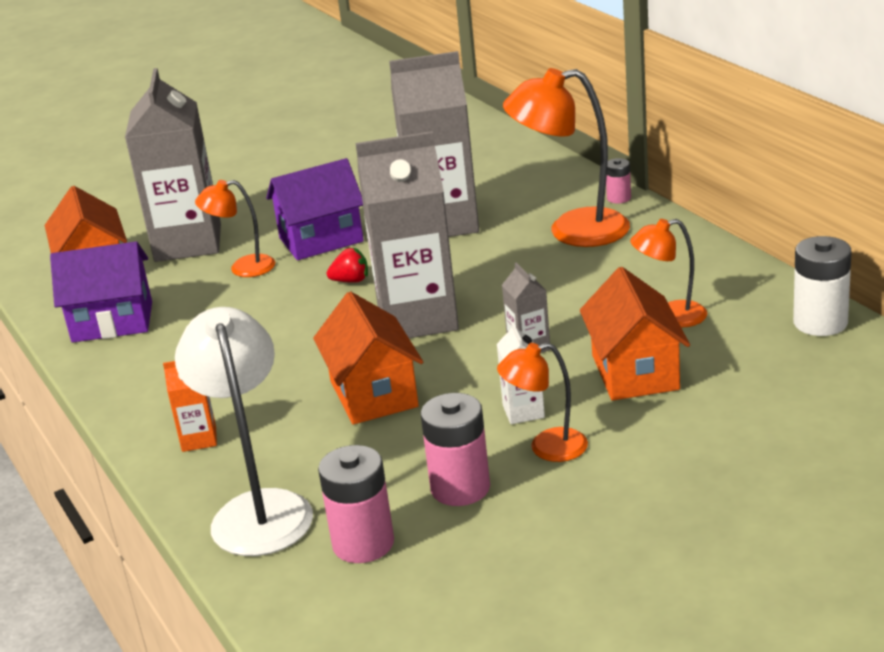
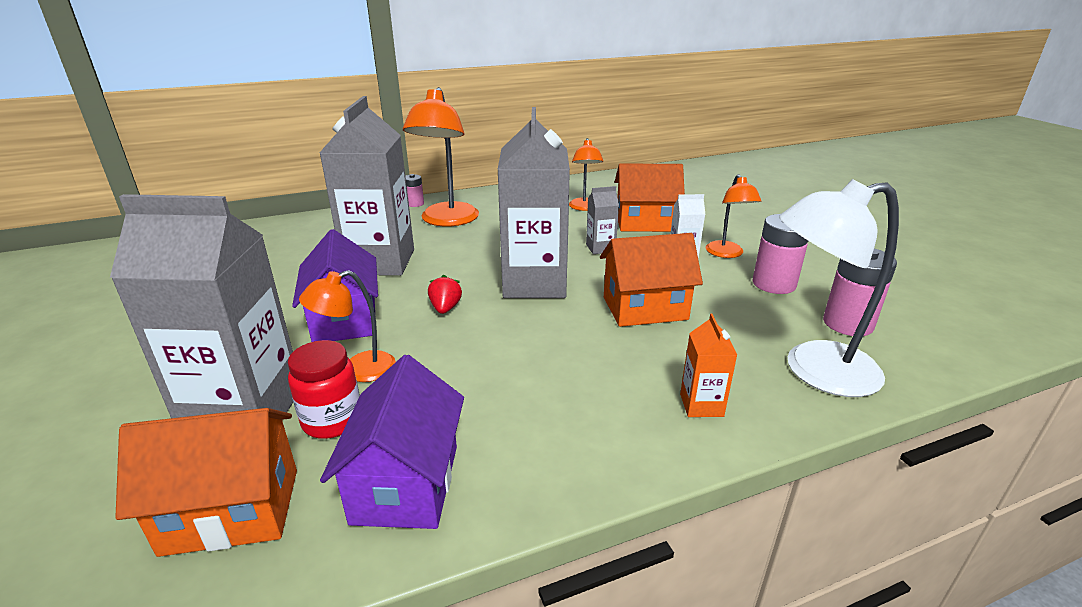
camera: 85 degrees left, 0 degrees up
(179, 277) = (332, 420): none -> red jar
(243, 268) = (358, 370): orange lamp -> orange lamp turned 60 degrees clockwise
(820, 322) = (611, 179): white battery -> none

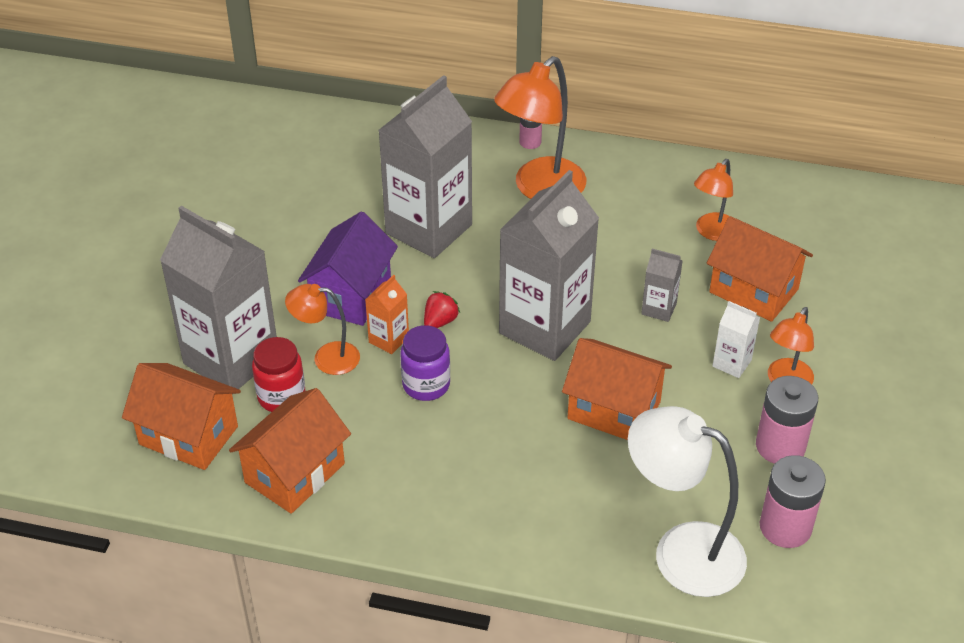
camera: 35 degrees right, 15 degrees up
(406, 483) = (294, 473): purple house -> orange house
(476, 352) = (426, 385): none -> purple jar
(701, 405) = (548, 527): orange carton -> orange carton (388, 339)

